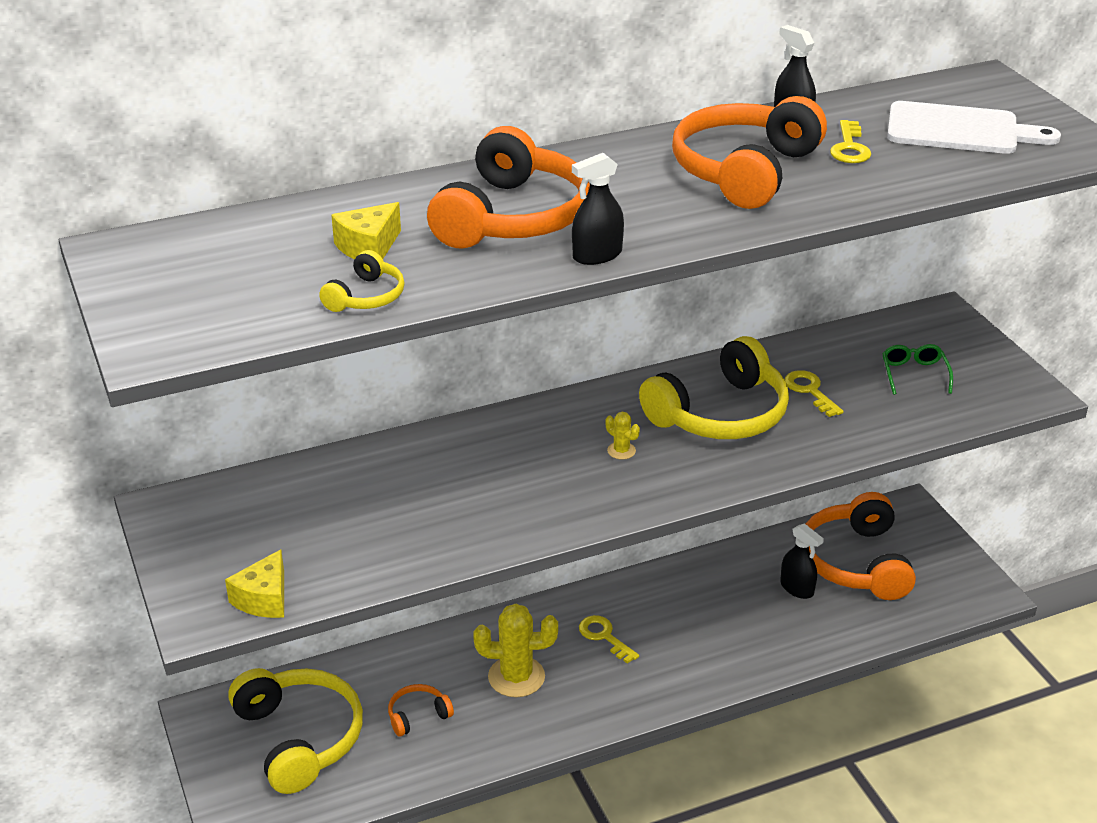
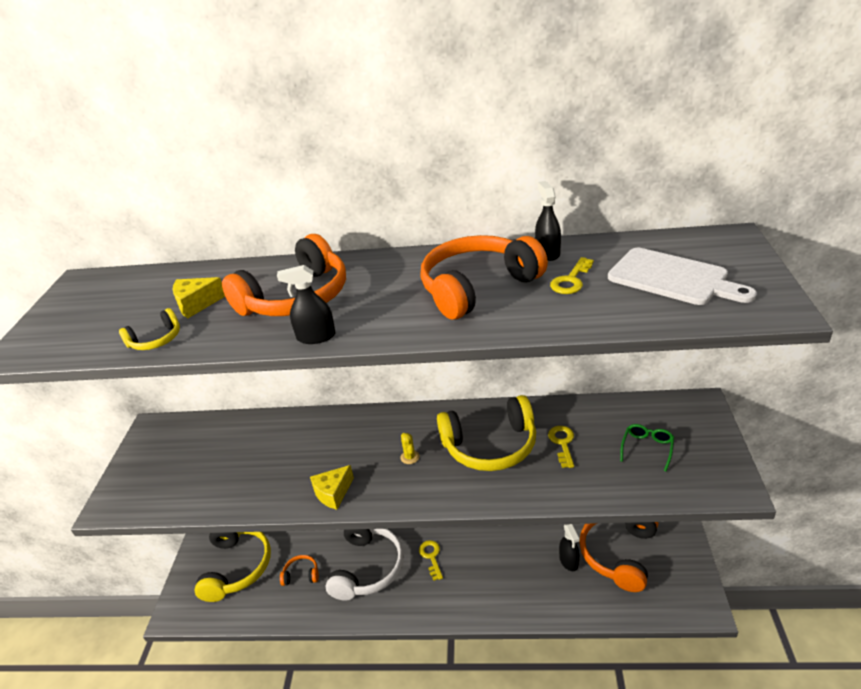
camera: 30 degrees right, 0 degrees up
(264, 599) = (147, 503): yellow cheese -> yellow cheese (333, 493)
(516, 677) = (367, 567): yellow cactus -> white headphones

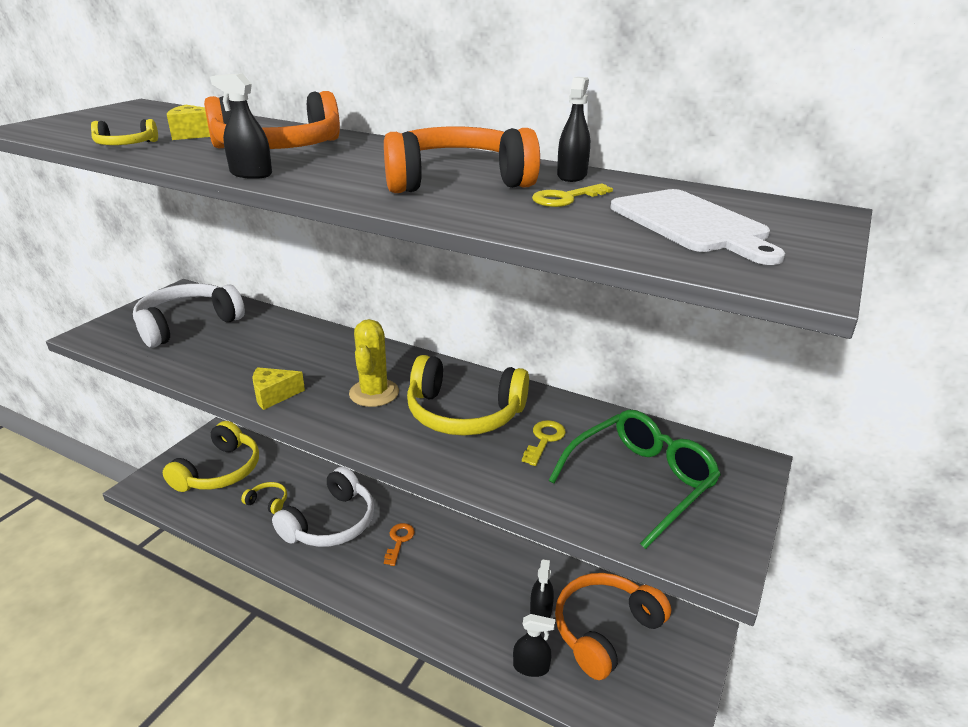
camera: 20 degrees right, 5 degrees down
(192, 458) = (188, 325): none -> white headphones
(301, 575) = (268, 502): orange headphones -> yellow headphones
(410, 457) = (374, 393): yellow cactus -> yellow cactus, size x2.17
(431, 557) = (399, 541): yellow key -> orange key
(589, 605) = (531, 667): none -> black spray bottle
(647, 448) = (641, 481): green glasses -> green glasses, size x2.03

